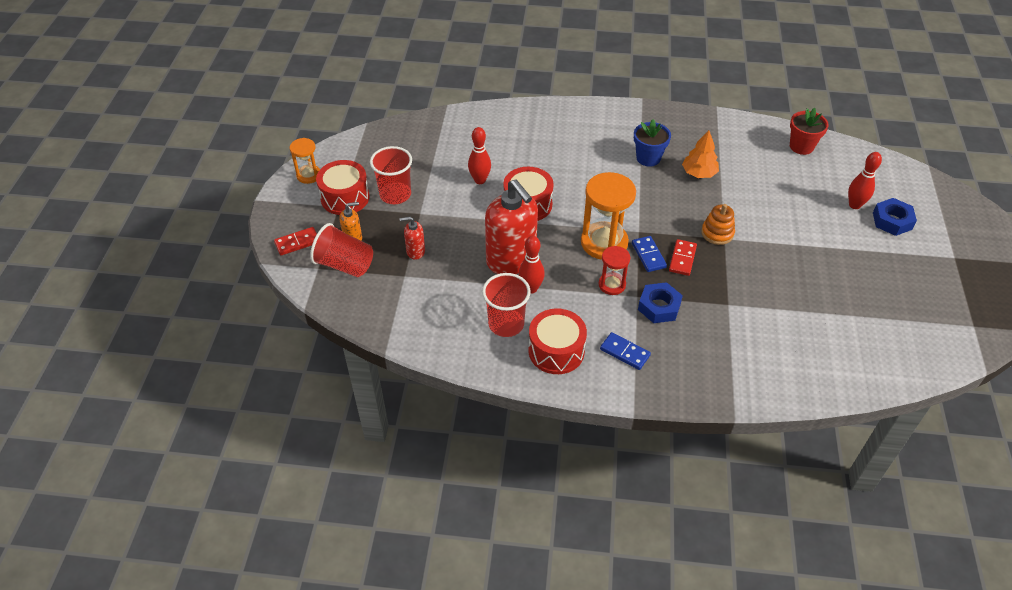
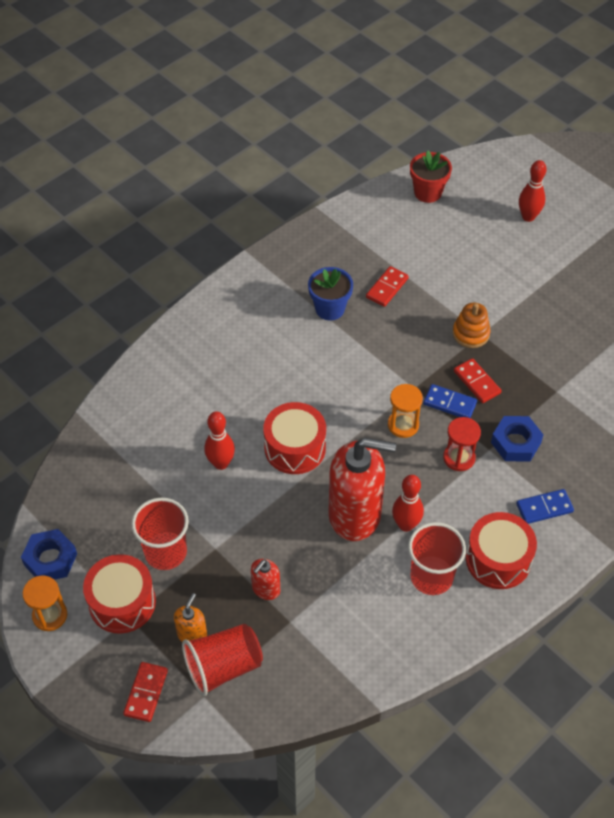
camera: 50 degrees left, 5 degrees up
(604, 243) = (403, 425): orange hourglass -> orange hourglass, size x0.56
(699, 173) = (387, 288): orange tree -> red domino
(892, 221) = (567, 209): blue nut -> blue nut (50, 559)

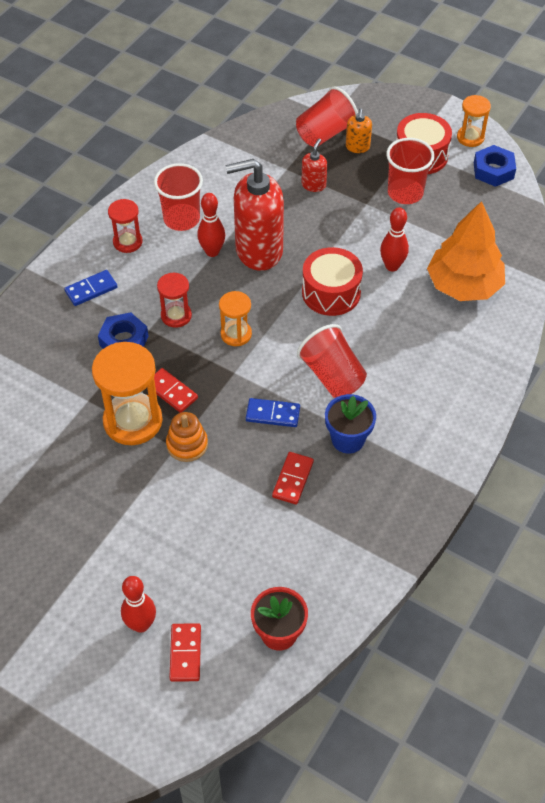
camera: 165 degrees right, 0 degrees up
(146, 693) = (374, 110): red domino -> red domino (185, 653)
(159, 426) = (463, 285): none -> orange tree
(324, 365) = (332, 376): none -> red cup
(449, 403) = (195, 364): blue domino -> blue domino (273, 414)
(498, 559) = (127, 242): red drum -> red hourglass
(516, 363) = (133, 421): none -> orange hourglass

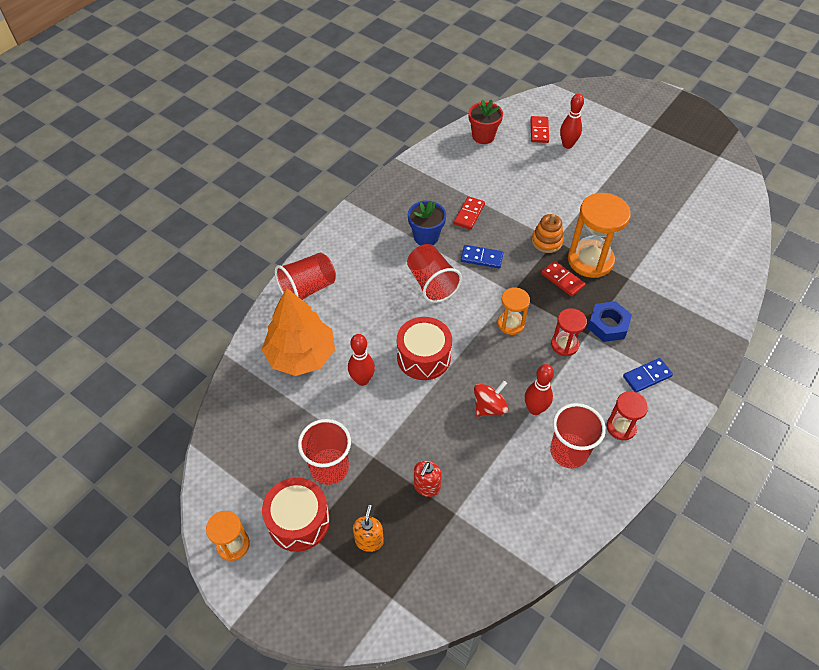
camera: 175 degrees left, 0 degrees up
(258, 250) = (489, 407): red soap dispenser -> red spinning top
(325, 133) = (404, 567): red cup -> red cup (307, 289)
(493, 170) = (224, 491): blue nut -> none

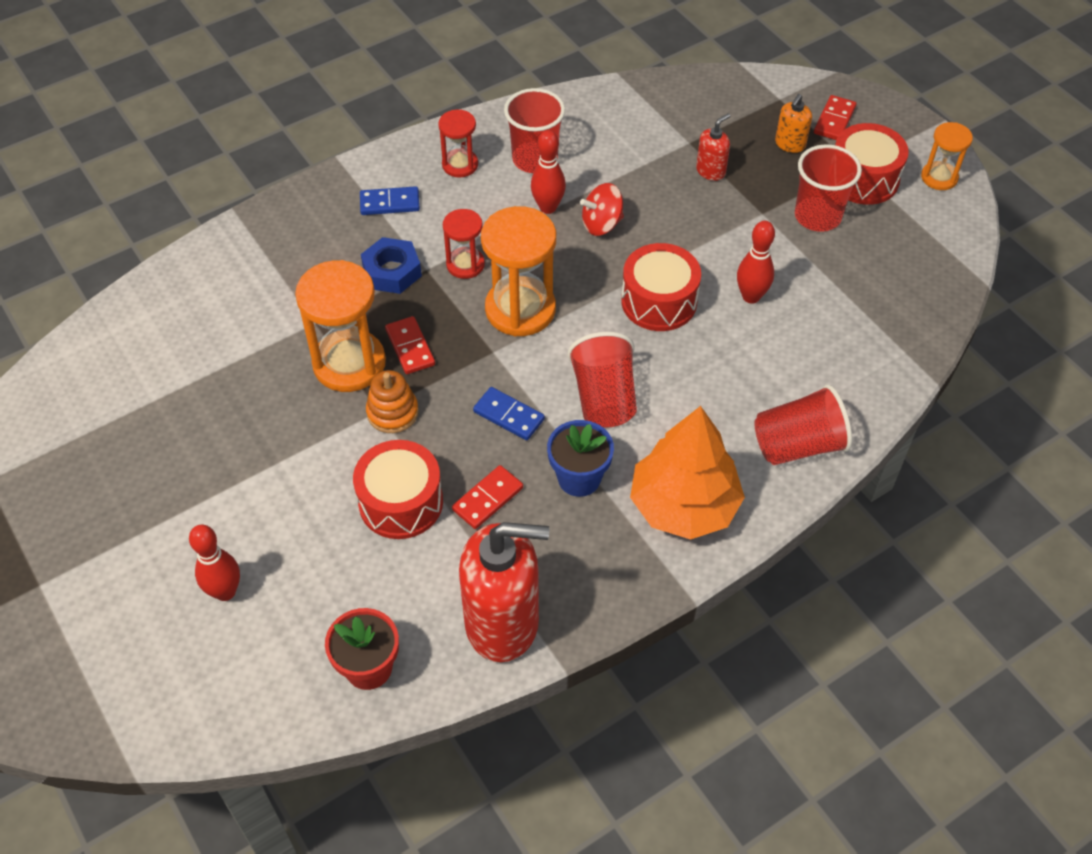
camera: 160 degrees left, 0 degrees up
(301, 355) = (827, 350): orange tree -> orange tree (683, 505)
(432, 166) = (503, 623): none -> red soap dispenser
(511, 324) = (520, 309): orange hourglass -> orange hourglass, size x1.80
(512, 201) = (401, 502): none -> red drum
(539, 131) = (253, 645): red domino -> red domino (834, 120)

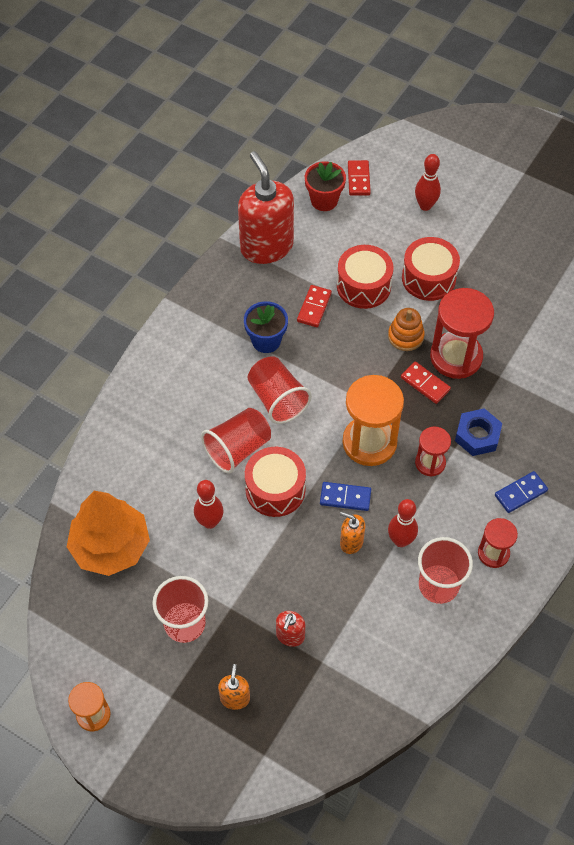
camera: 155 degrees right, 5 degrees up
(349, 363) = (456, 357): orange hourglass -> red hourglass
(503, 623) = (266, 246): red soap dispenser -> red soap dispenser turned 90 degrees clockwise
(509, 415) = (332, 363): blue domino -> blue domino (345, 497)
(601, 224) = (351, 542): red spinning top -> orange soap dispenser
(683, 505) = (194, 349): orange tree -> orange tree (111, 546)
(798, 445) = (136, 417): red cup -> red cup (238, 449)
(834, 120) = (205, 747): red domino -> red domino (358, 179)
(863, 179) = (159, 684): red drum -> red drum (428, 278)

